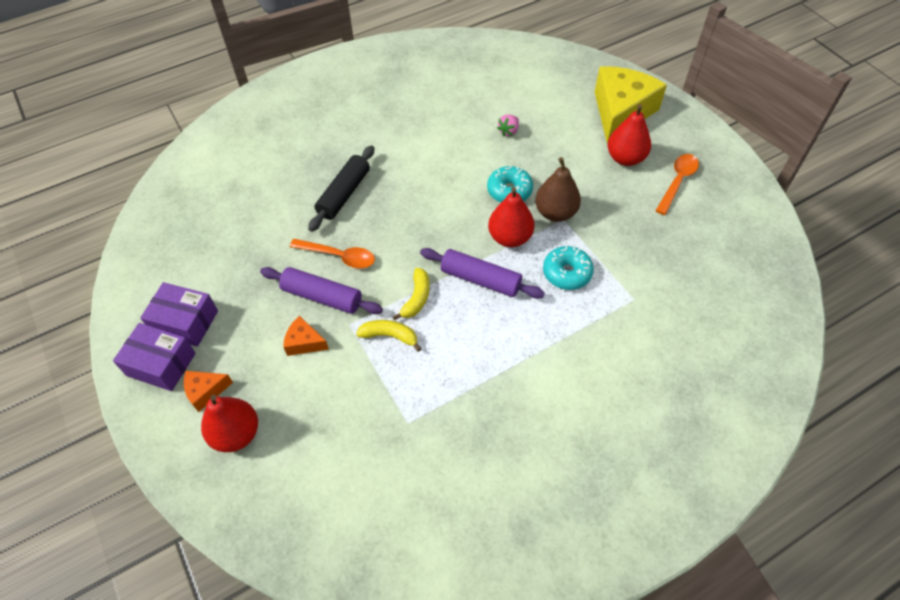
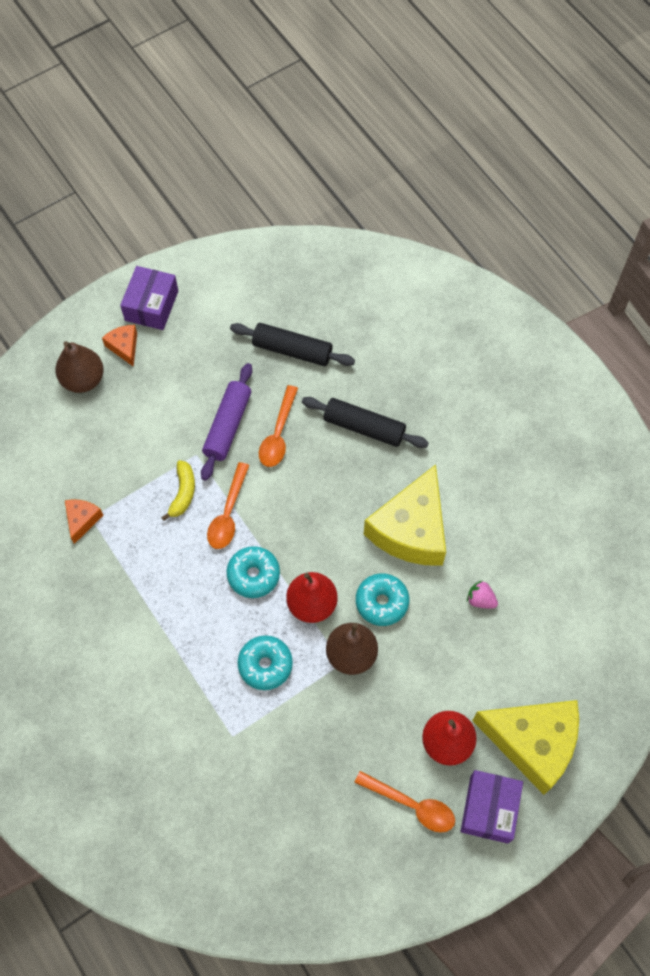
camera: 85 degrees right, 10 degrees up
(185, 322) = (196, 314): purple box -> purple box (489, 809)
(236, 434) = (83, 379): red pear -> brown pear
(251, 243) = (292, 350): none -> black rolling pin
(304, 342) = (175, 418): orange cheese -> orange cheese (82, 520)
(416, 298) = (228, 513): yellow banana -> orange spoon
(445, 168) = (411, 529): none -> yellow cheese
(480, 279) = (253, 575): purple rolling pin -> turquoise donut

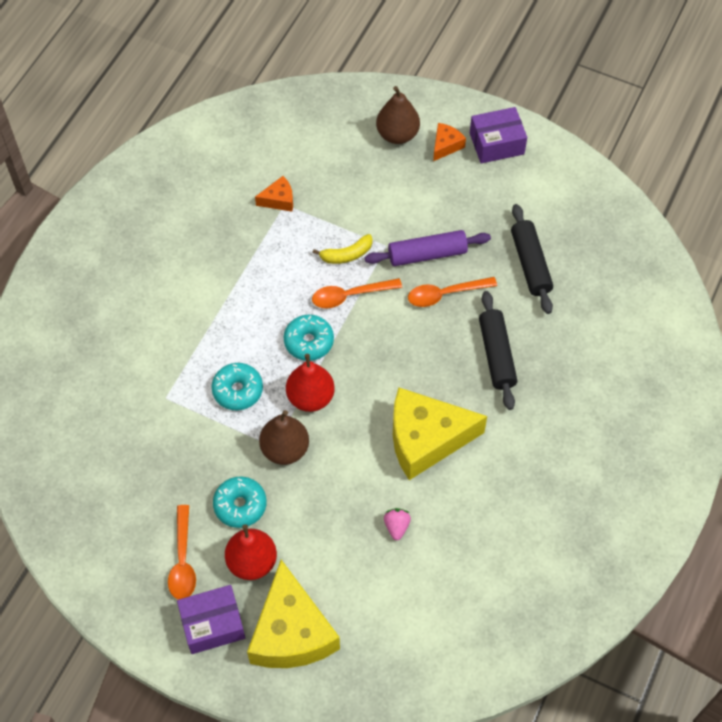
camera: 60 degrees right, 5 degrees down
(382, 602) = (345, 449): turquoise donut -> turquoise donut (240, 505)

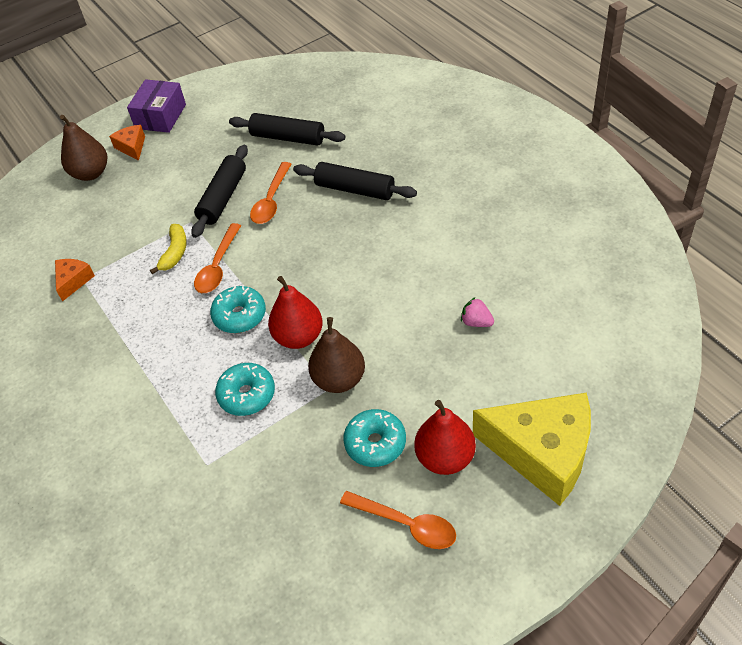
camera: 55 degrees left, 10 degrees down
(213, 624) = (497, 524): purple box -> none
(426, 439) = (402, 267): yellow cheese -> none
(427, 254) = (223, 198): purple rolling pin -> black rolling pin

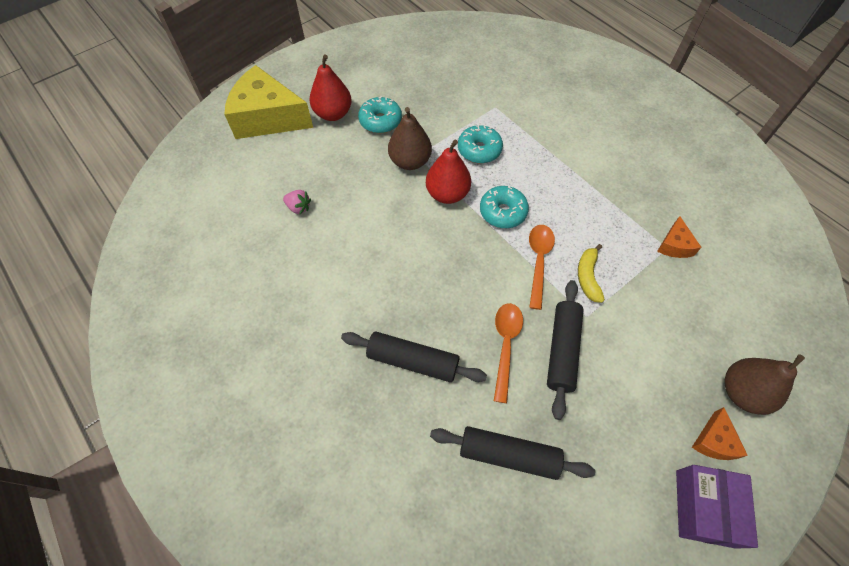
camera: 170 degrees right, 10 degrees up
(132, 147) = (714, 441): orange cheese -> orange cheese turned 45 degrees clockwise
(406, 524) = (360, 80): orange spoon -> none

